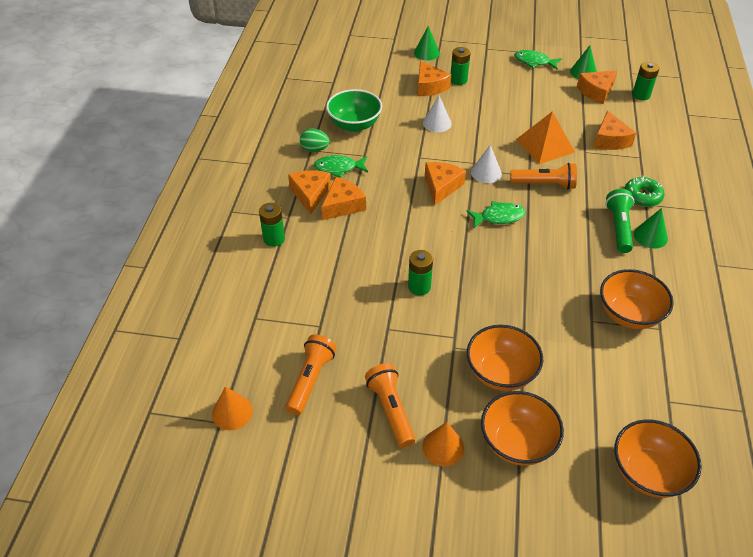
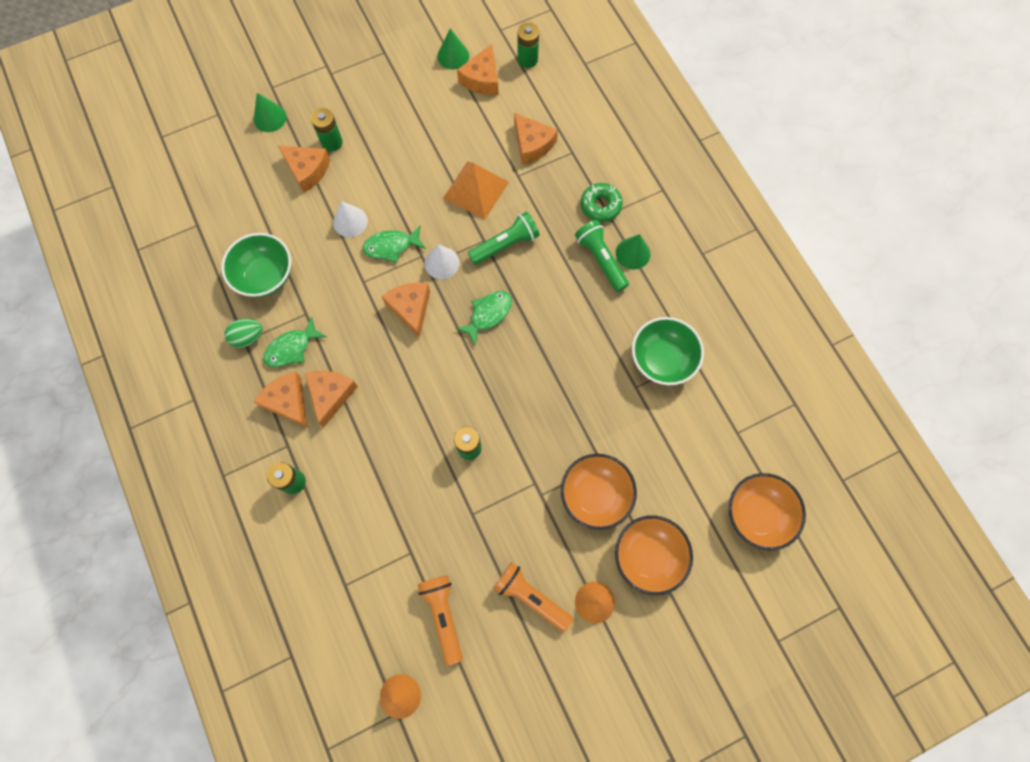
camera: 35 degrees left, 25 degrees up
(534, 62) = (394, 67): green fish -> green fish (391, 246)
(544, 184) = (505, 245): orange flashlight -> green flashlight
(629, 314) = (662, 360): orange bowl -> green bowl

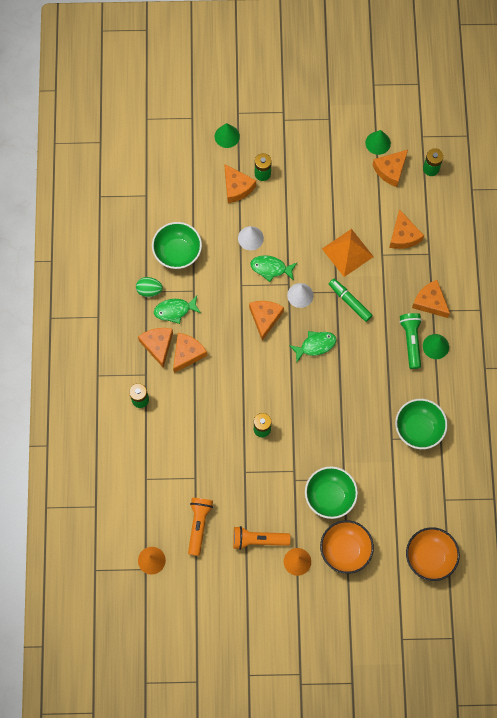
camera: 25 degrees right, 0 degrees up
(505, 245) = (349, 301): green flashlight -> green marker
(531, 597) = (258, 540): orange flashlight -> orange flashlight turned 60 degrees counterclockwise
(595, 495) = (329, 496): orange bowl -> green bowl
(600, 205) = (430, 302): green donut -> orange cheese

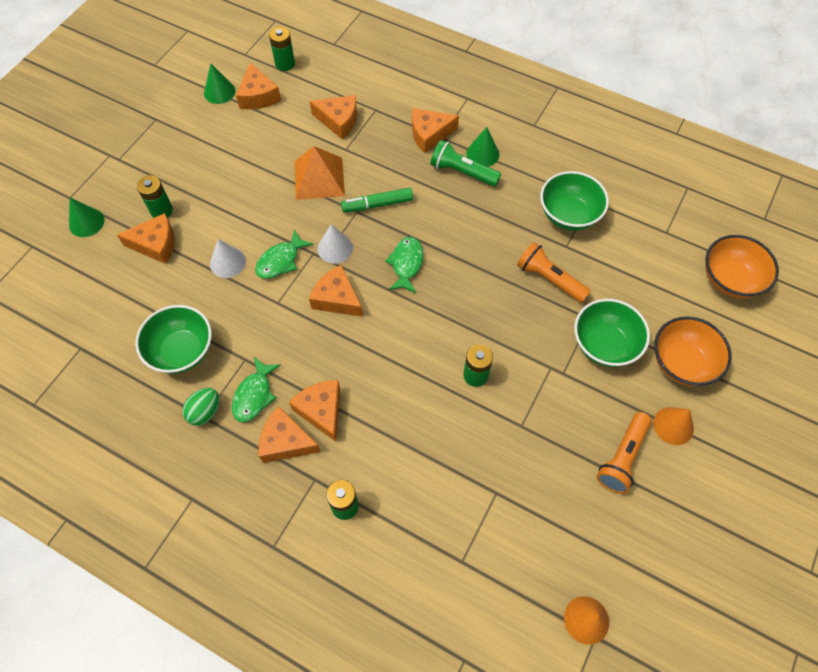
camera: 60 degrees left, 10 degrees down
(199, 525) = (566, 524): orange flashlight -> orange flashlight (549, 279)

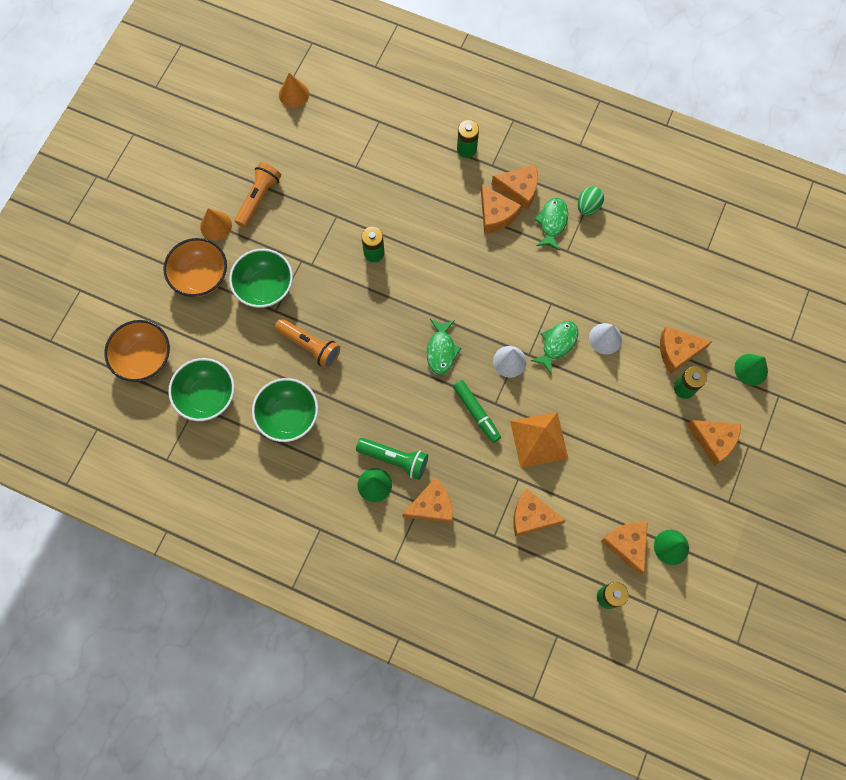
camera: 175 degrees right, 10 degrees up
(182, 351) = (621, 253): green bowl -> green bowl (207, 396)
(337, 298) = (499, 311): orange cheese -> orange cheese (713, 440)
(377, 204) = (476, 413): green marker -> green marker turned 75 degrees clockwise

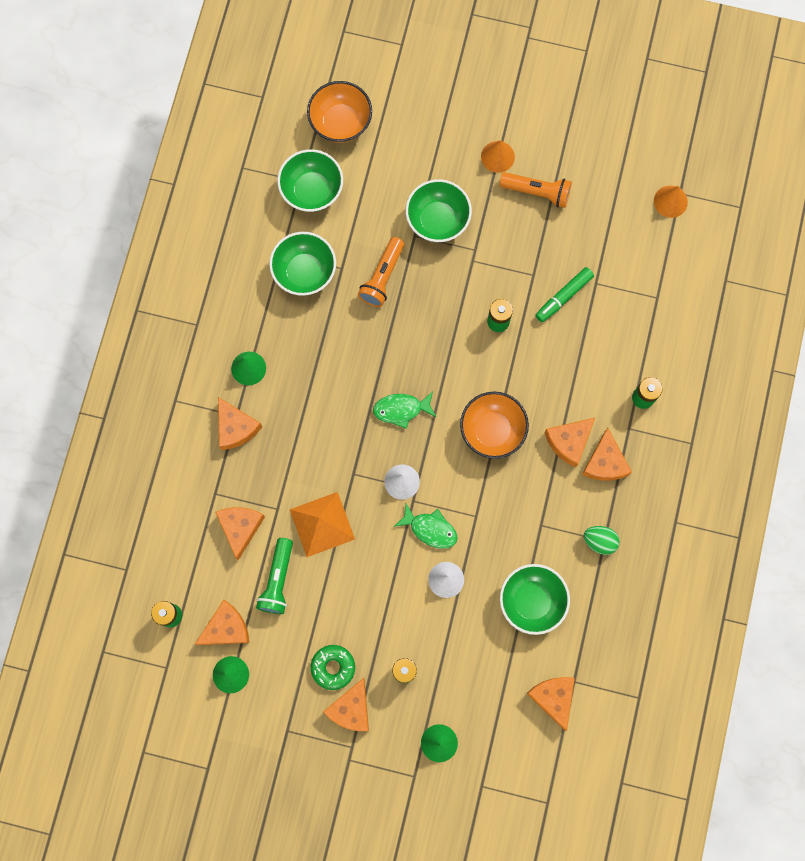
camera: 80 degrees right, 5 degrees up
(201, 277) = (437, 155): orange bowl -> orange bowl (492, 430)
(394, 459) = (277, 383): green flashlight -> green flashlight (278, 580)
(476, 413) = (339, 456): green marker -> green marker (563, 297)
(552, 222) = (572, 504): green fish -> none
(633, 270) = (532, 601): none -> green bowl
(674, 451) = (333, 667): none -> green donut
(677, 351) = (445, 659): orange cheese -> orange cheese (553, 698)

